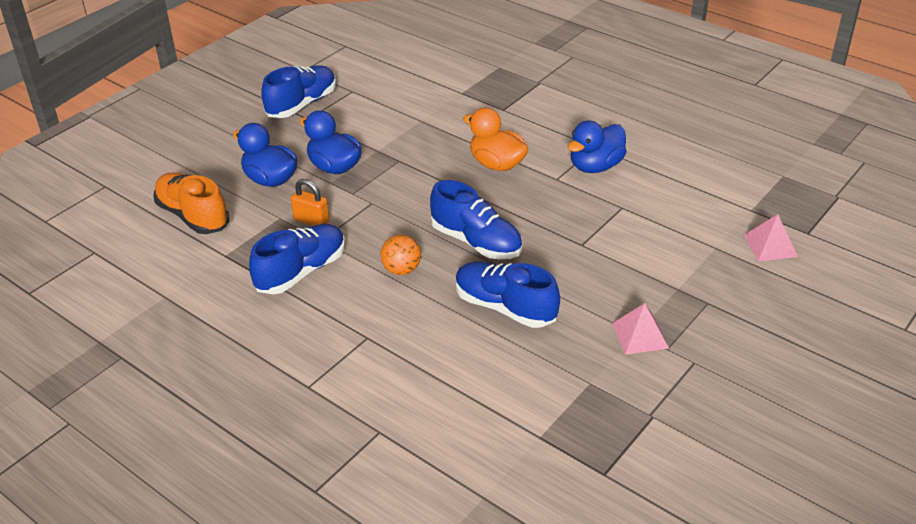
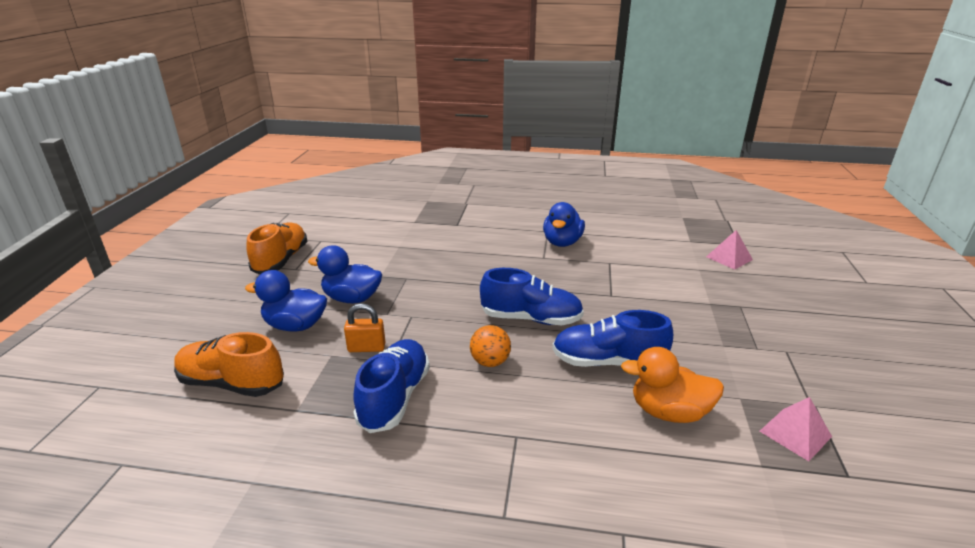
camera: 30 degrees left, 10 degrees down
(302, 104) = (281, 260): blue shoe -> orange shoe
(496, 164) = (489, 260): orange duck -> orange duck (668, 412)
(640, 335) = (728, 345): pink pyramid -> pink pyramid (795, 433)

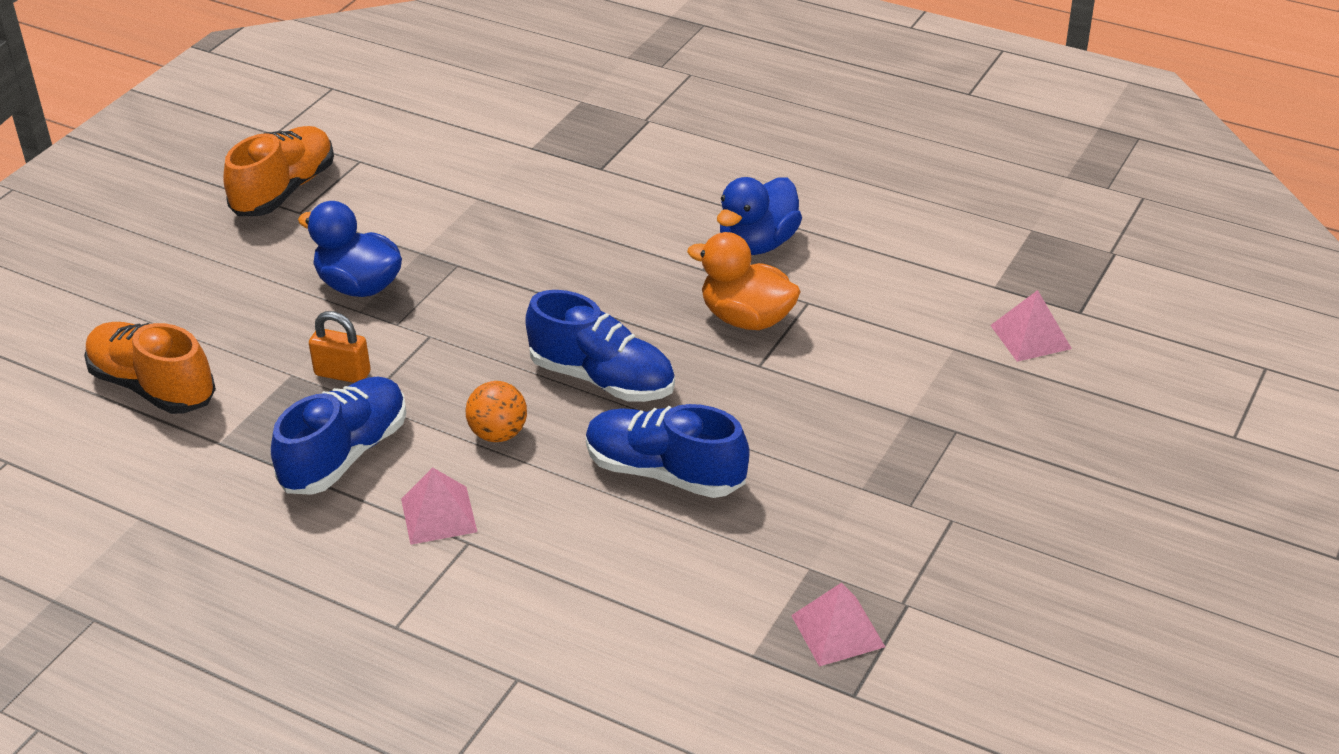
camera: 20 degrees right, 10 degrees up
(295, 326) = (262, 316): blue duck -> none
(484, 422) = (438, 515): none -> pink pyramid
(668, 412) = (690, 561): orange duck -> orange duck (746, 319)

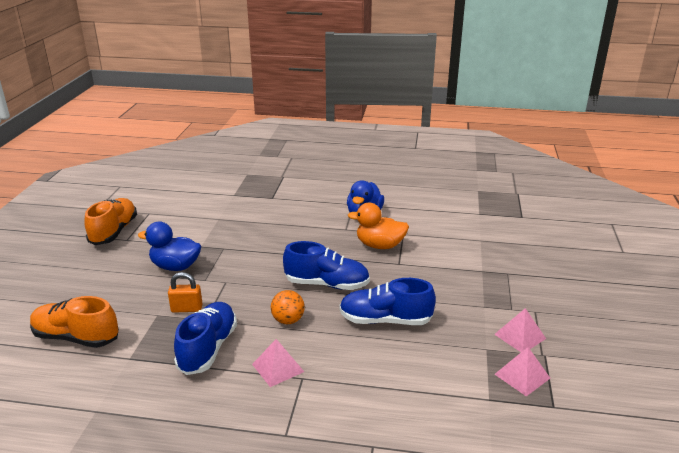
camera: 20 degrees left, 10 degrees down
(1030, 337) = (509, 230): pink pyramid -> pink pyramid (520, 336)

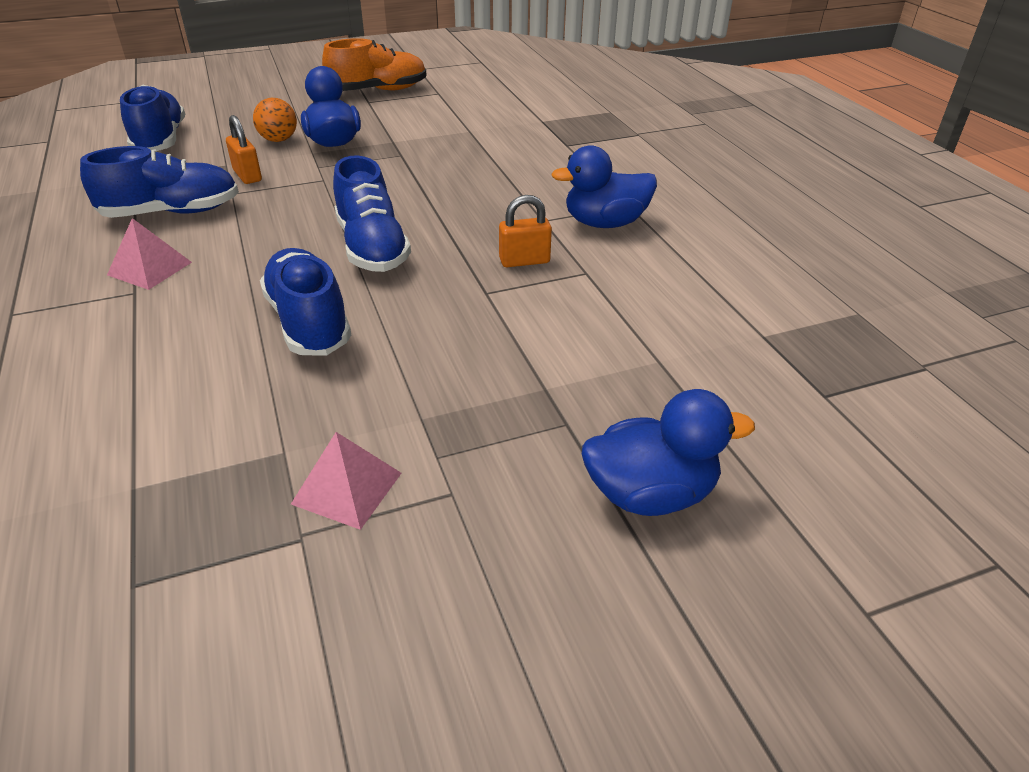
camera: 60 degrees right, 10 degrees up
(76, 337) = (160, 140): orange shoe -> blue shoe
(288, 320) = (261, 245): orange ball -> orange ball (279, 140)
(380, 245) = (524, 261): orange duck -> orange padlock
(522, 376) = (216, 518): pink pyramid -> none
(556, 269) = (650, 494): none -> blue duck

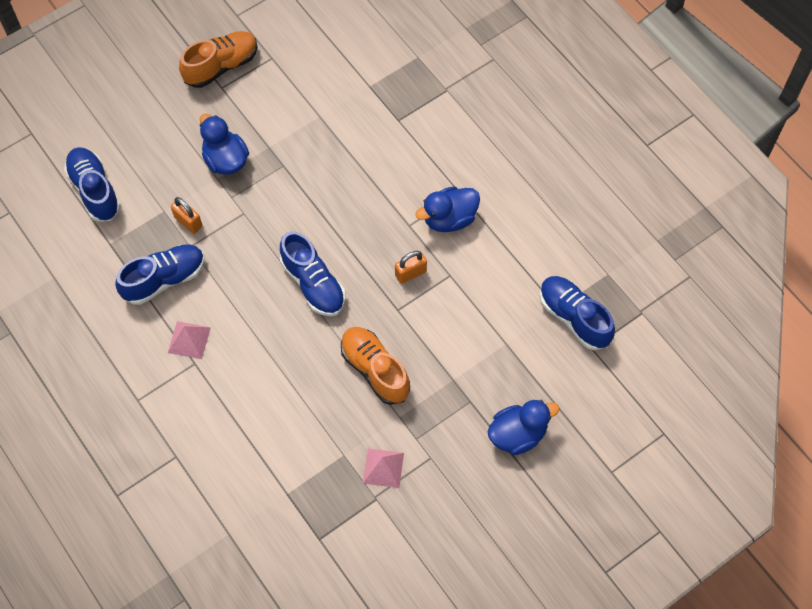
camera: 15 degrees left, 25 degrees up
(279, 140) = (183, 167): orange ball -> none
(309, 322) = (309, 362): blue shoe -> blue shoe (574, 318)
(411, 350) = (375, 370): none -> orange shoe

